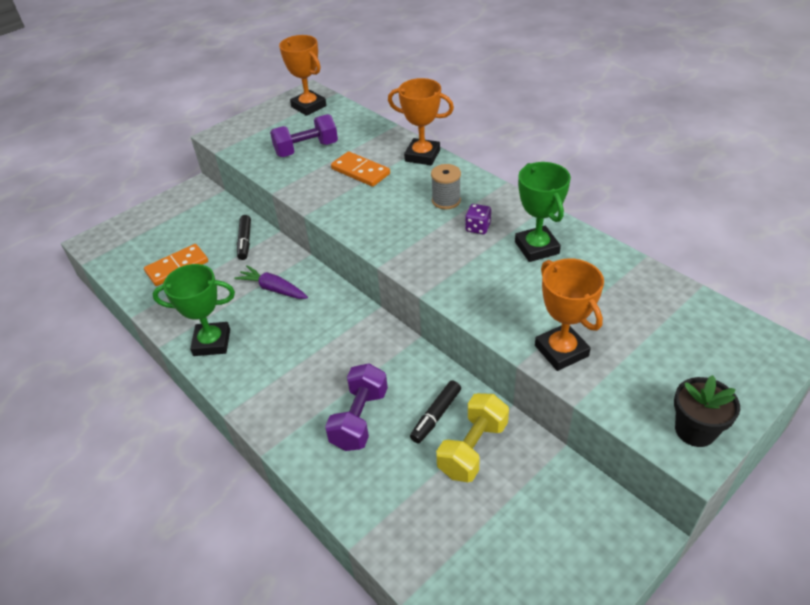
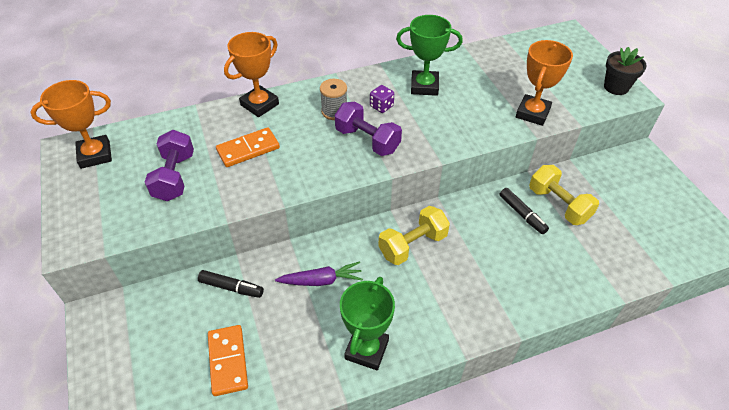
camera: 70 degrees left, 5 degrees up
(273, 289) = (321, 280): purple carrot -> purple carrot turned 150 degrees counterclockwise
(343, 336) = (413, 245): none -> yellow dumbbell
(359, 419) = (507, 260): purple dumbbell -> purple dumbbell (367, 140)
(561, 351) = (532, 113): orange trophy -> orange trophy turned 60 degrees counterclockwise

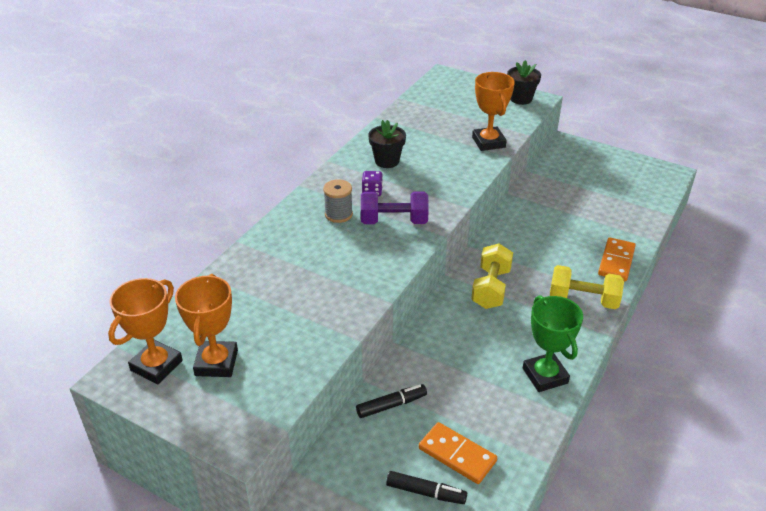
camera: 40 degrees left, 10 degrees down
(175, 177) = (265, 337): purple dumbbell -> none
(248, 149) = (303, 280): orange domino -> orange domino (616, 261)
(259, 104) = (264, 242): orange trophy -> orange trophy (216, 363)
(321, 280) = (455, 354): purple carrot -> none
(424, 86) = (387, 161): green trophy -> black flower pot
(522, 214) = (538, 224): black marker -> black marker (426, 492)
(558, 205) = (554, 204): yellow dumbbell -> yellow dumbbell (583, 299)

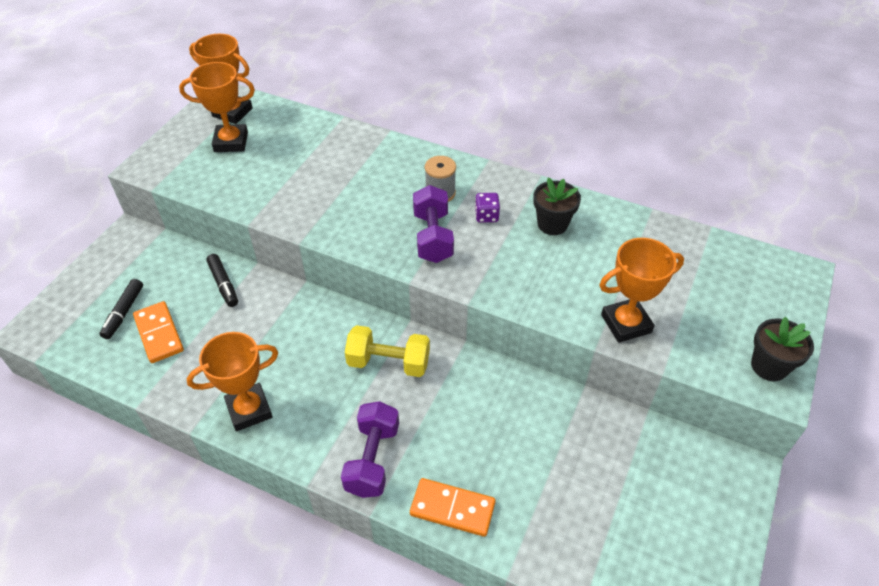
camera: 85 degrees right, 10 degrees up
(457, 455) = (159, 334): orange domino -> orange domino turned 60 degrees counterclockwise
(545, 376) = (249, 410): green trophy -> orange trophy
(583, 299) = (372, 459): yellow dumbbell -> purple dumbbell

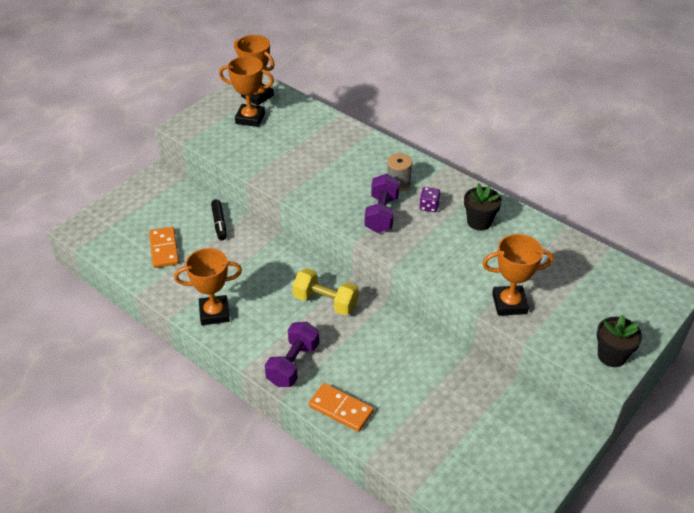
camera: 15 degrees right, 5 degrees down
(124, 313) = (143, 230): black marker -> none

